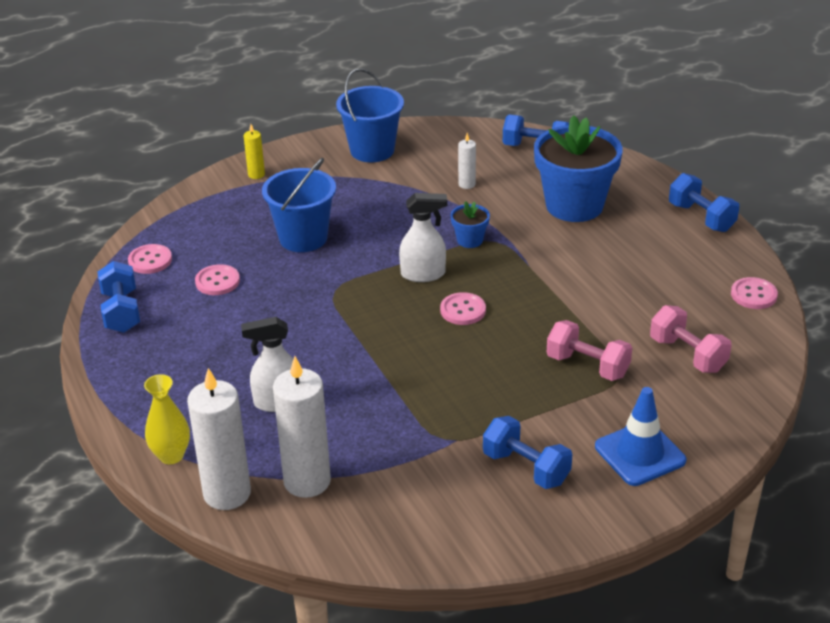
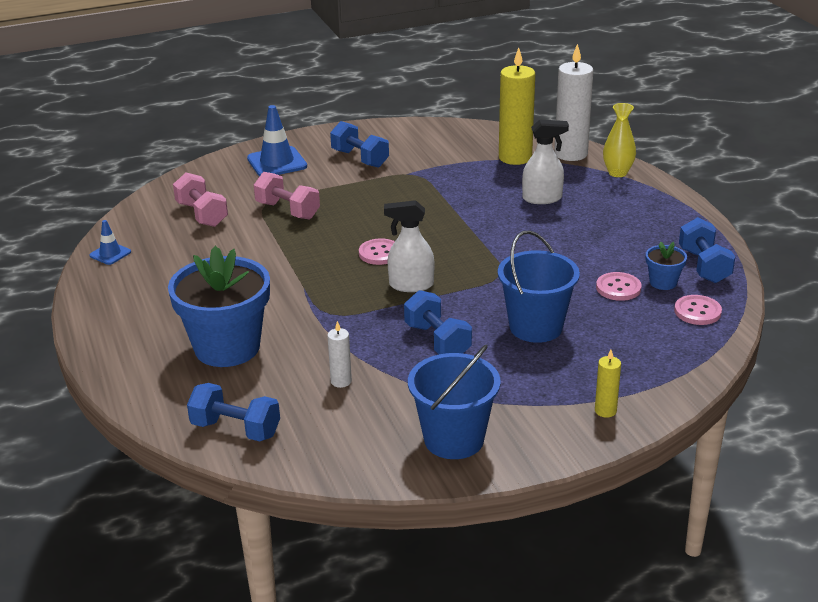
camera: 175 degrees left, 5 degrees down
(307, 481) = (515, 157): white candle -> yellow candle
(470, 240) = (356, 315): blue flower pot -> blue flower pot (663, 282)
(701, 217) = (99, 327): blue dumbbell -> blue dumbbell (437, 341)
(753, 295) = (110, 254): pink button -> blue traffic cone

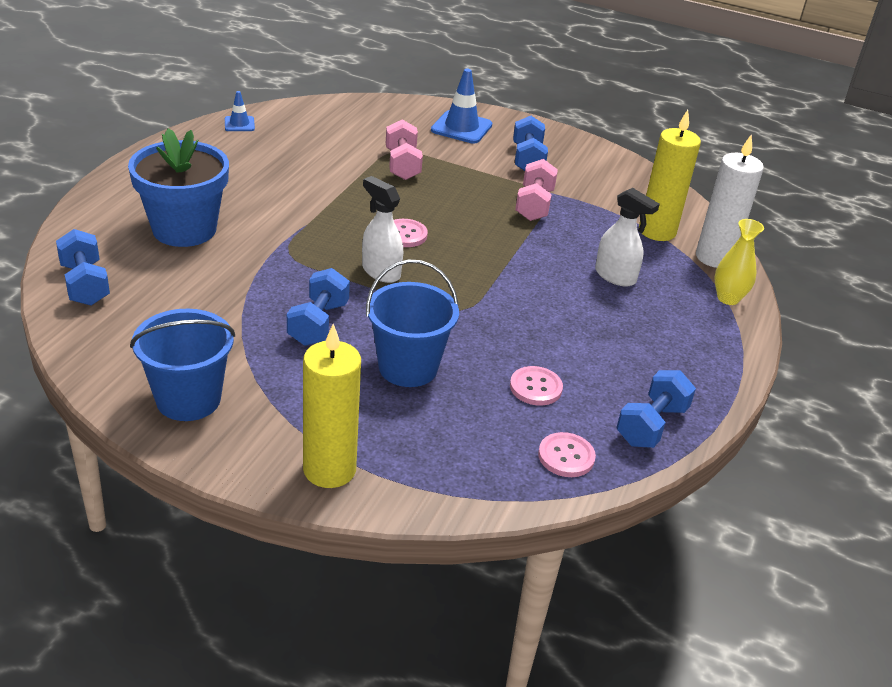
camera: 40 degrees right, 5 degrees up
(202, 214) = (342, 133): pink dumbbell -> pink dumbbell (534, 205)
(341, 381) = (203, 302): white candle -> none
(605, 411) = (329, 470): yellow candle -> yellow candle, size x2.10
(663, 282) = (584, 411): blue flower pot -> none

